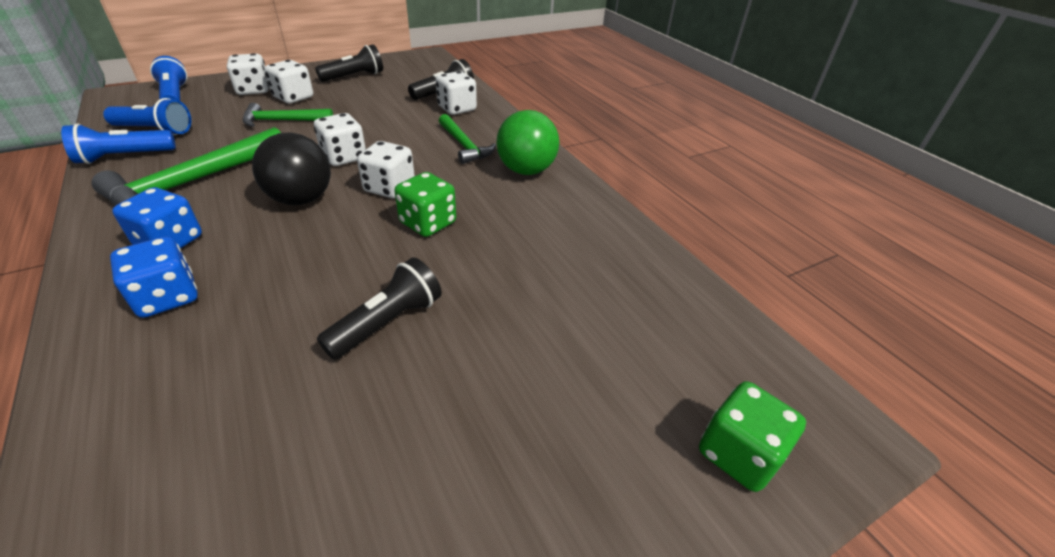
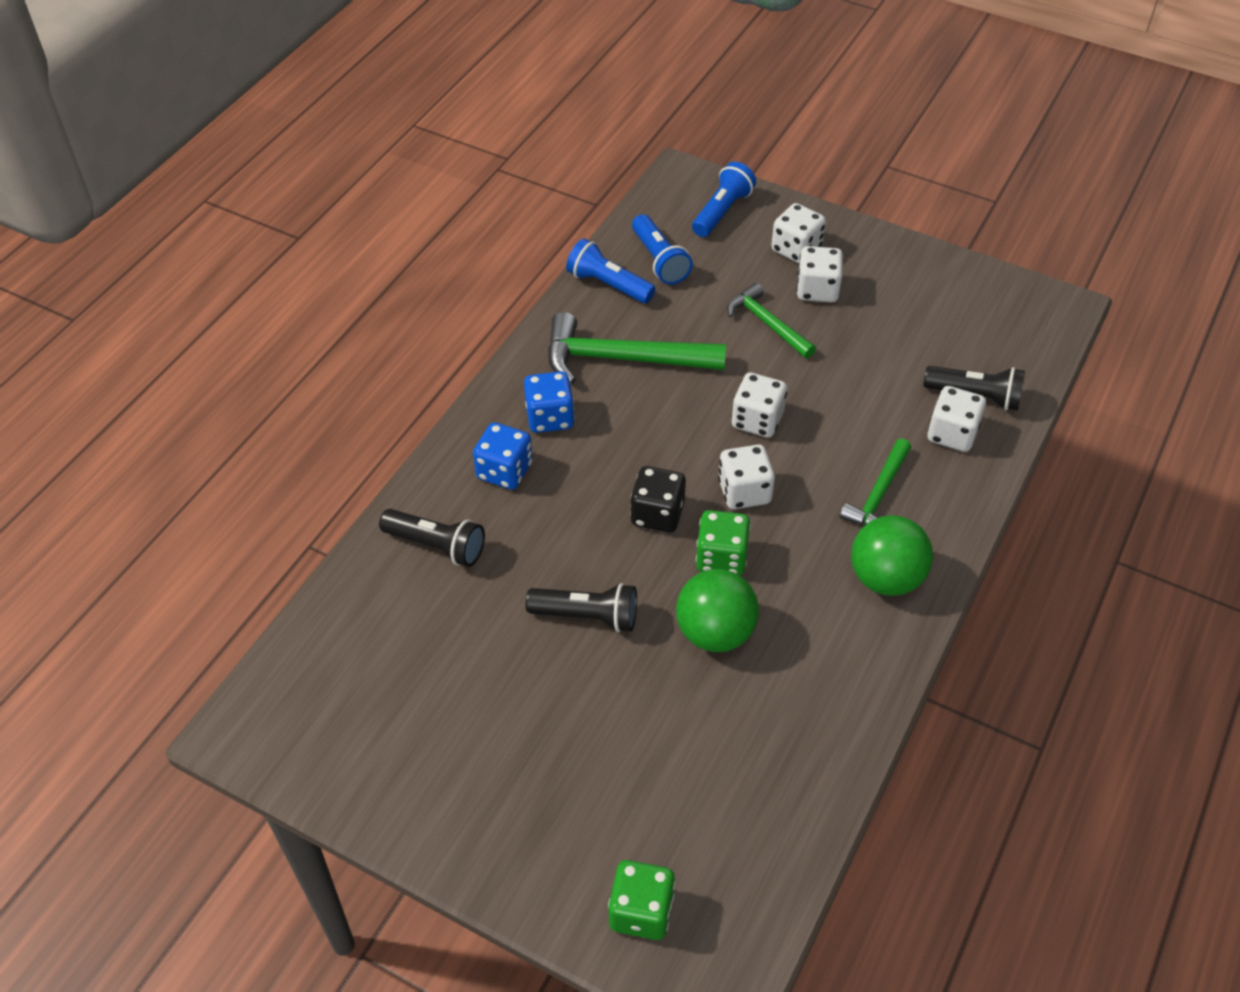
camera: 60 degrees right, 10 degrees up
(301, 199) = (668, 446): black ball -> none
(348, 233) = (657, 514): none -> black dice
(354, 77) = (919, 293): black flashlight -> black flashlight (437, 546)
(488, 258) = (715, 632): none -> green ball

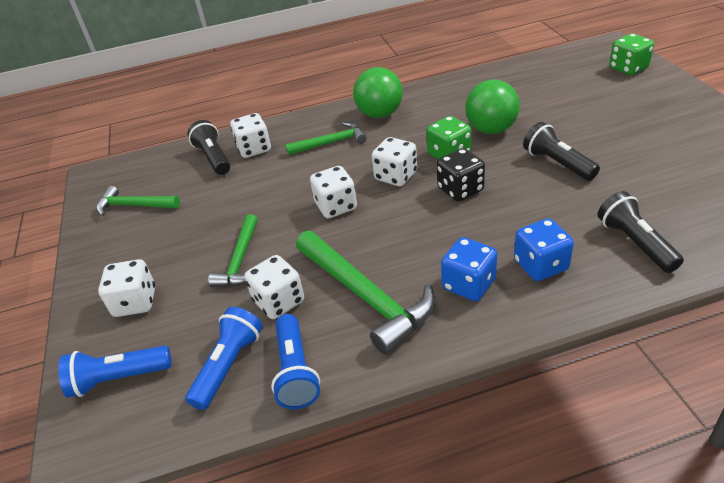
camera: 130 degrees left, 10 degrees down
(817, 290) = (176, 263): white dice -> white dice (279, 301)
(953, 305) = (134, 205): none -> green hammer

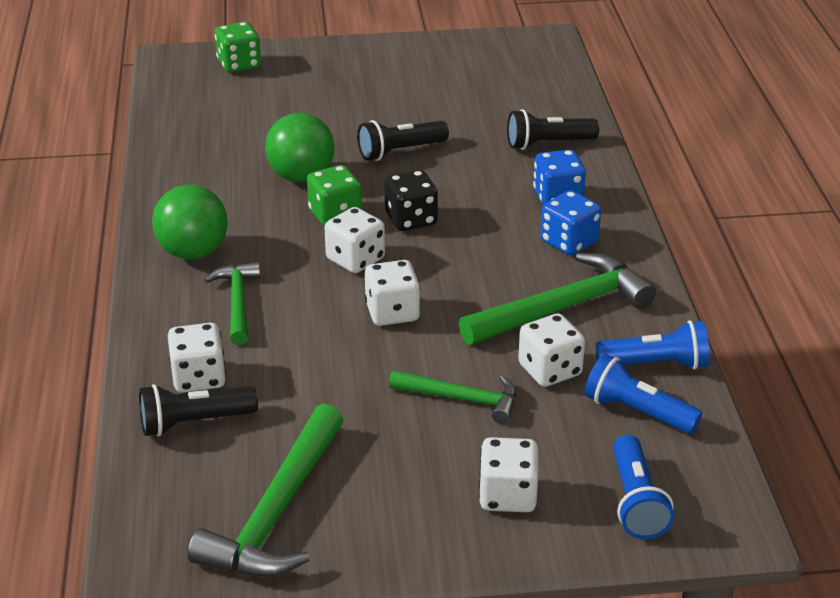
camera: 85 degrees left, 5 degrees down
(134, 205) = (276, 512): green hammer -> green hammer, size x1.66

